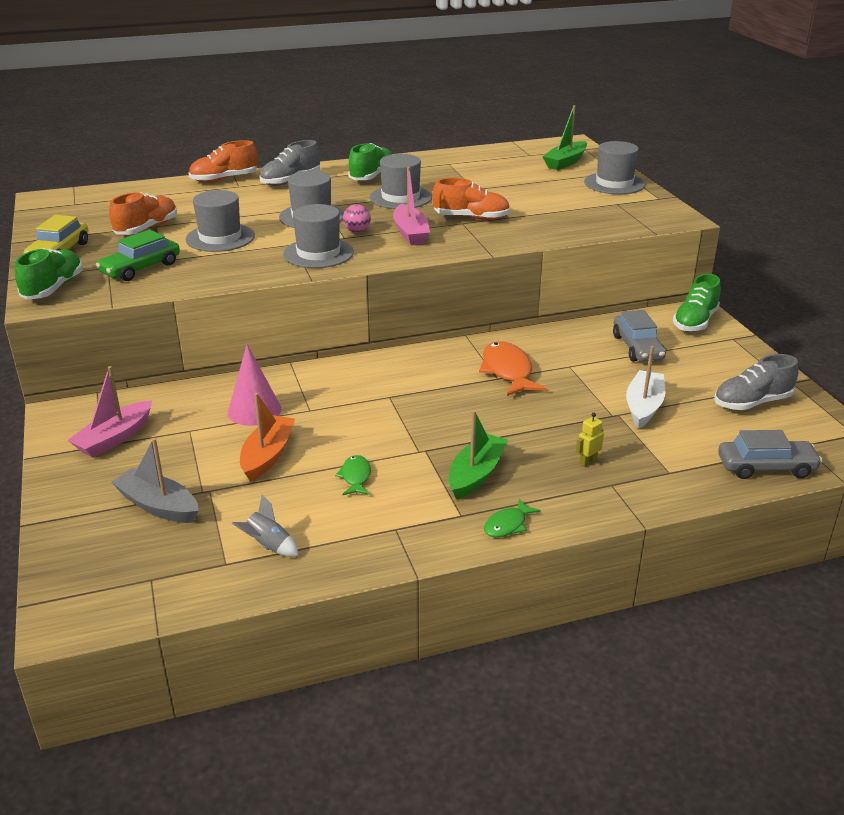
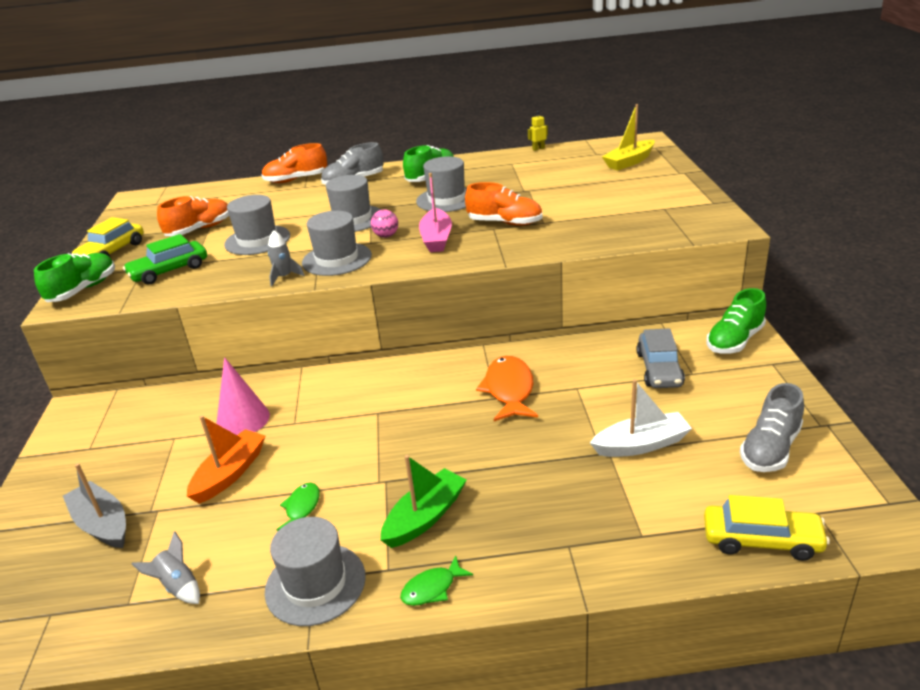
camera: 15 degrees right, 0 degrees up
(115, 438) = (105, 441): pink boat -> none
(273, 270) = (284, 277): none -> grey rocket
(565, 162) = (629, 162): green boat -> yellow boat
(588, 462) = (552, 512): yellow robot -> yellow robot (538, 149)
(614, 183) = (671, 185): grey hat -> grey hat (315, 584)
(643, 407) = (641, 445): white boat -> white boat turned 45 degrees clockwise
(752, 403) = (770, 449): grey shoe -> grey shoe turned 45 degrees counterclockwise
(766, 467) = (761, 540): grey car -> yellow car

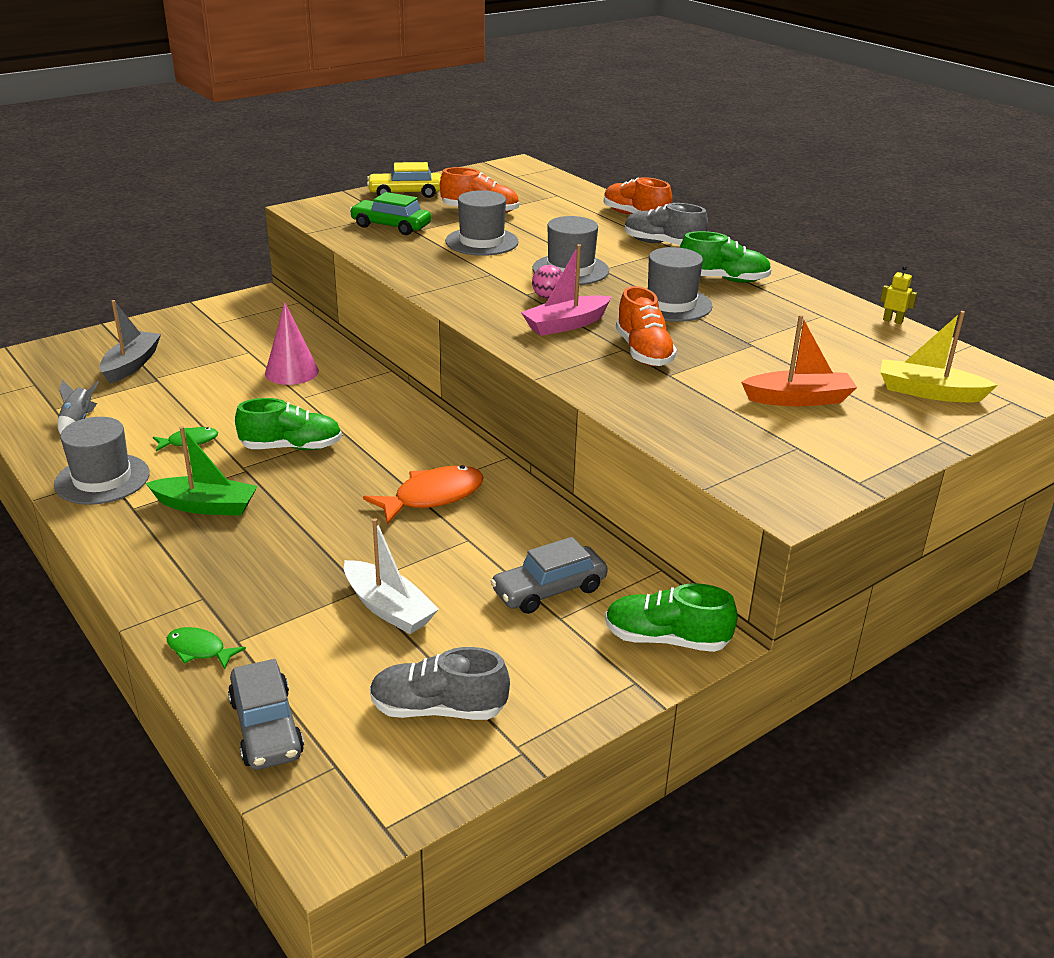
camera: 55 degrees right, 0 degrees up
(83, 290) = (333, 207): green shoe -> green shoe (291, 447)
(230, 474) = (216, 393): orange boat -> orange boat (798, 399)
(284, 277) = (419, 276): grey rocket -> none
(337, 259) = (475, 288): grey hat -> none
(432, 588) = (117, 537): green fish -> green fish (199, 650)
(761, 540) = (266, 727): yellow car -> grey car

